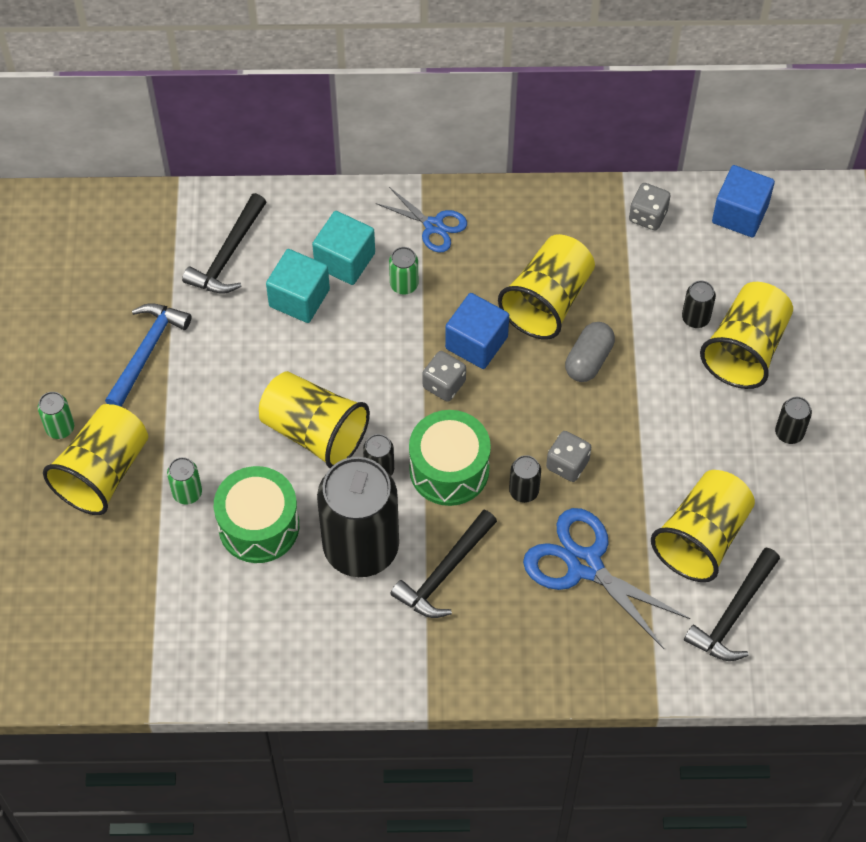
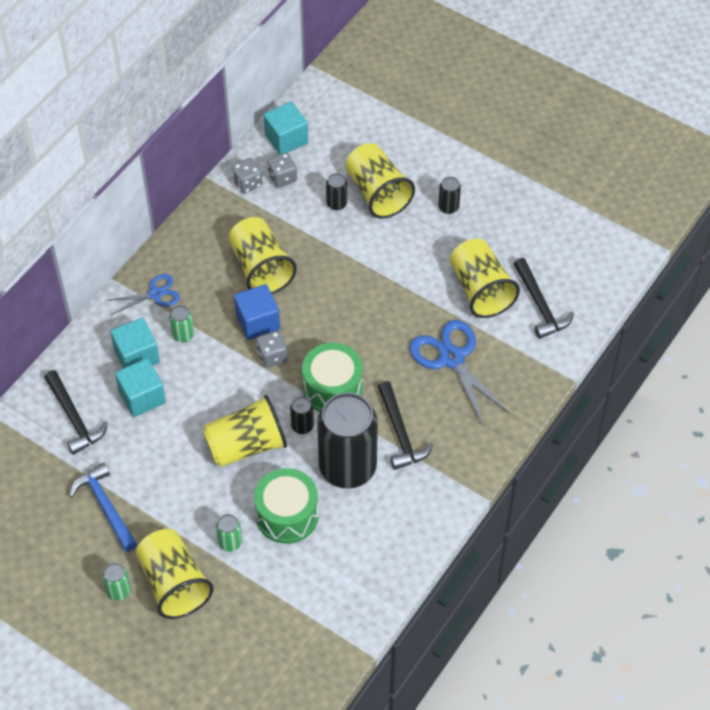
camera: 55 degrees left, 5 degrees down
(524, 491) = (379, 359): black can -> none
(567, 464) = (379, 326): grey dice -> grey dice (282, 178)
(584, 564) = (452, 358): blue scissors -> blue scissors turned 75 degrees clockwise
(588, 360) = (319, 273): grey capsule -> none
(740, 214) = (286, 139): blue cube -> turquoise cube

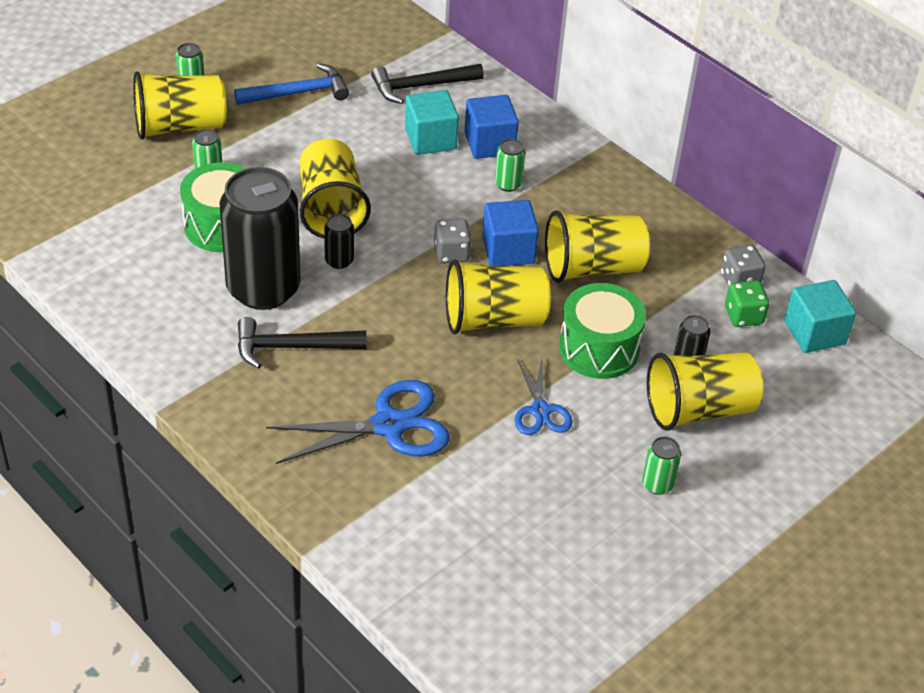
camera: 100 degrees right, 10 degrees down
(137, 356) = (489, 143): turquoise cube -> blue cube
(155, 294) = (576, 171): blue scissors -> blue scissors (540, 411)
(282, 178) = (743, 316): grey dice -> green dice
(332, 389) = (383, 298): green drum -> green drum (599, 348)
(448, 207) = (657, 484): black can -> green can
(480, 290) = (495, 485): yellow cup -> yellow cup (494, 319)
(540, 305) = (447, 548): black hammer -> none

